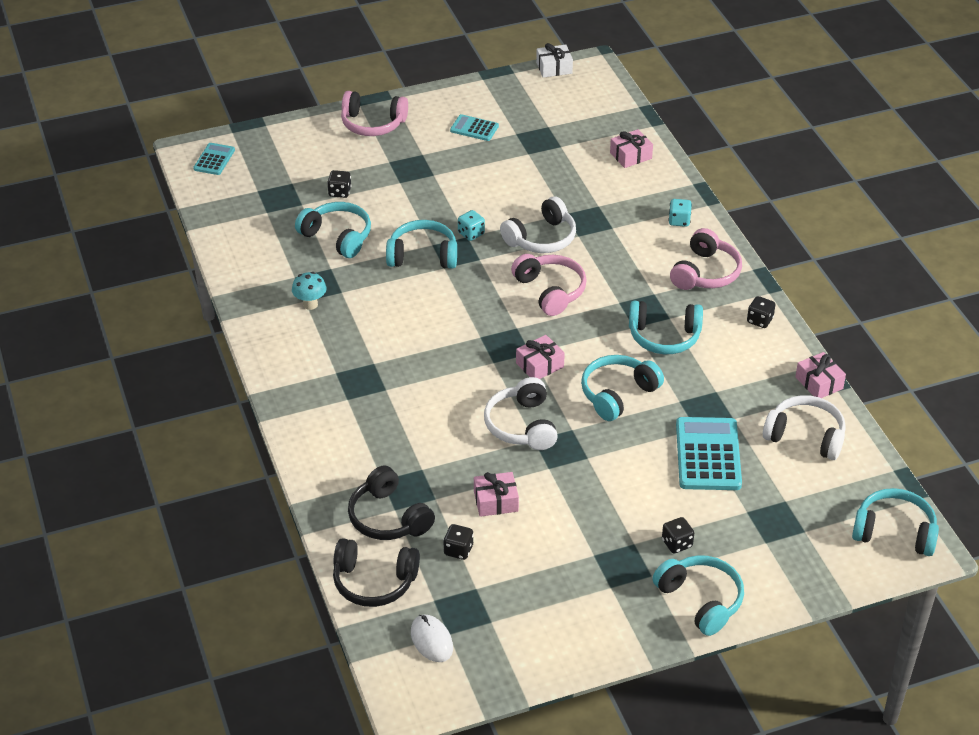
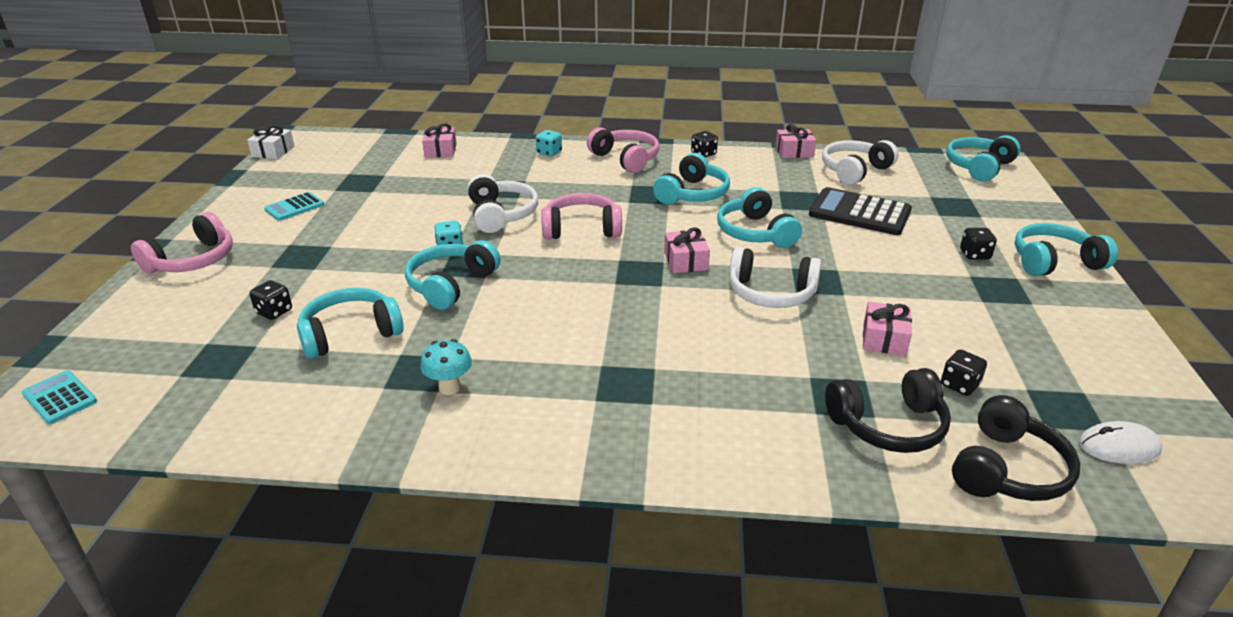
camera: 65 degrees left, 10 degrees down
(708, 455) = (859, 213): turquoise calculator -> black calculator

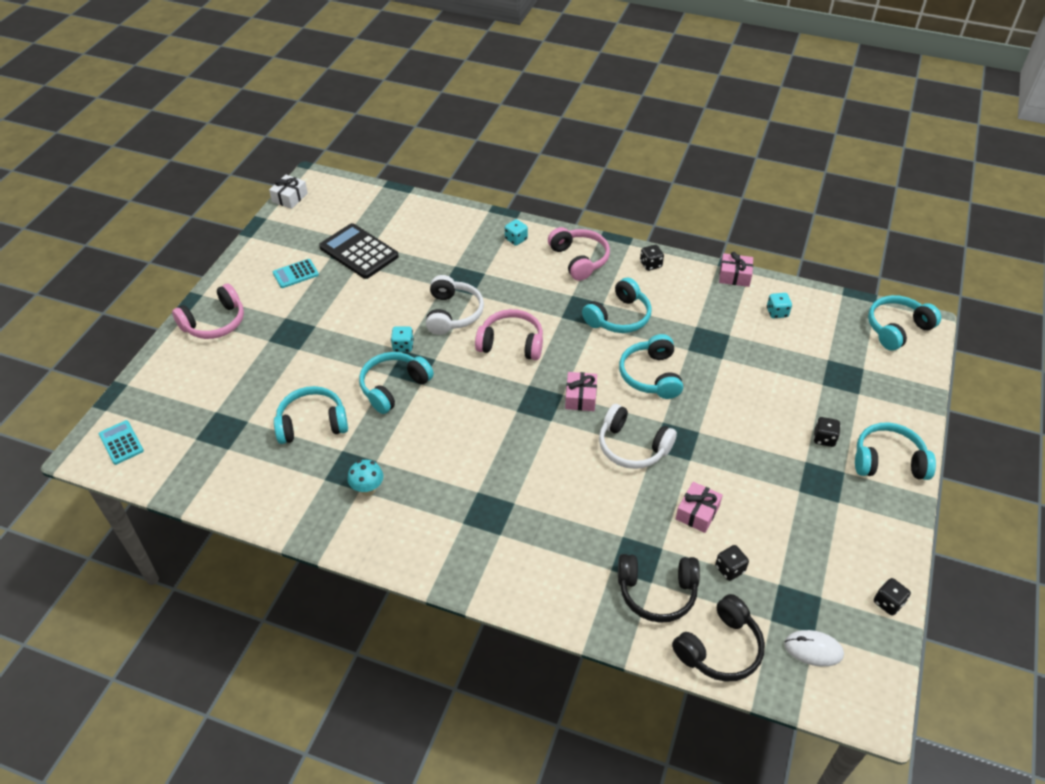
camera: 15 degrees right, 15 degrees up
(274, 312) = (264, 390): black dice -> black dice (888, 603)
(440, 150) = (425, 220): pink gift -> none
(854, 171) = (777, 312): white headphones -> turquoise dice
(859, 213) = (752, 368): black calculator -> black calculator (359, 252)

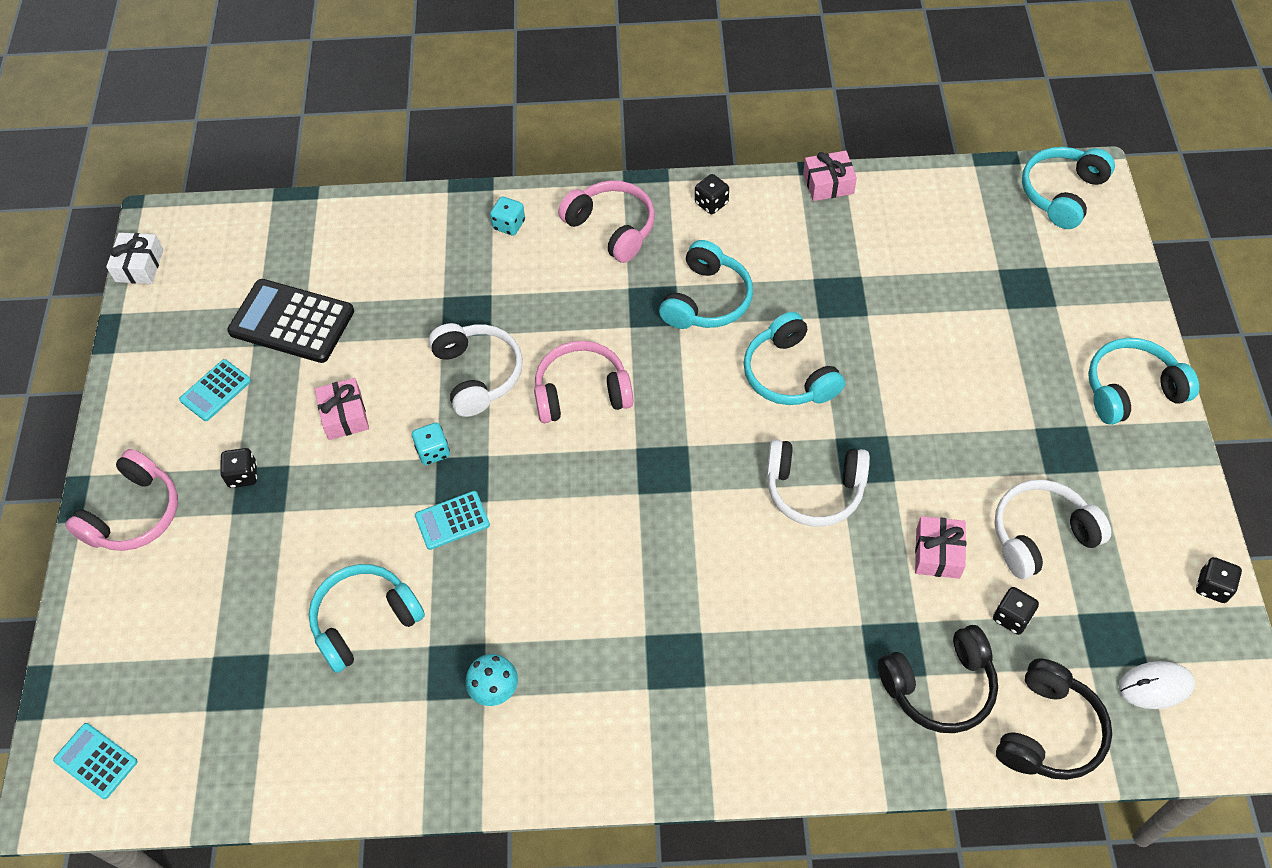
camera: 20 degrees left, 10 degrees up
(394, 387) = (452, 520): turquoise headphones -> turquoise calculator
(580, 397) = (713, 441): pink gift -> pink gift (344, 415)
(776, 527) = (1040, 535): none -> white headphones
(777, 312) = (906, 221): turquoise dice -> none
(824, 438) = (1043, 387): black dice -> black dice (243, 475)

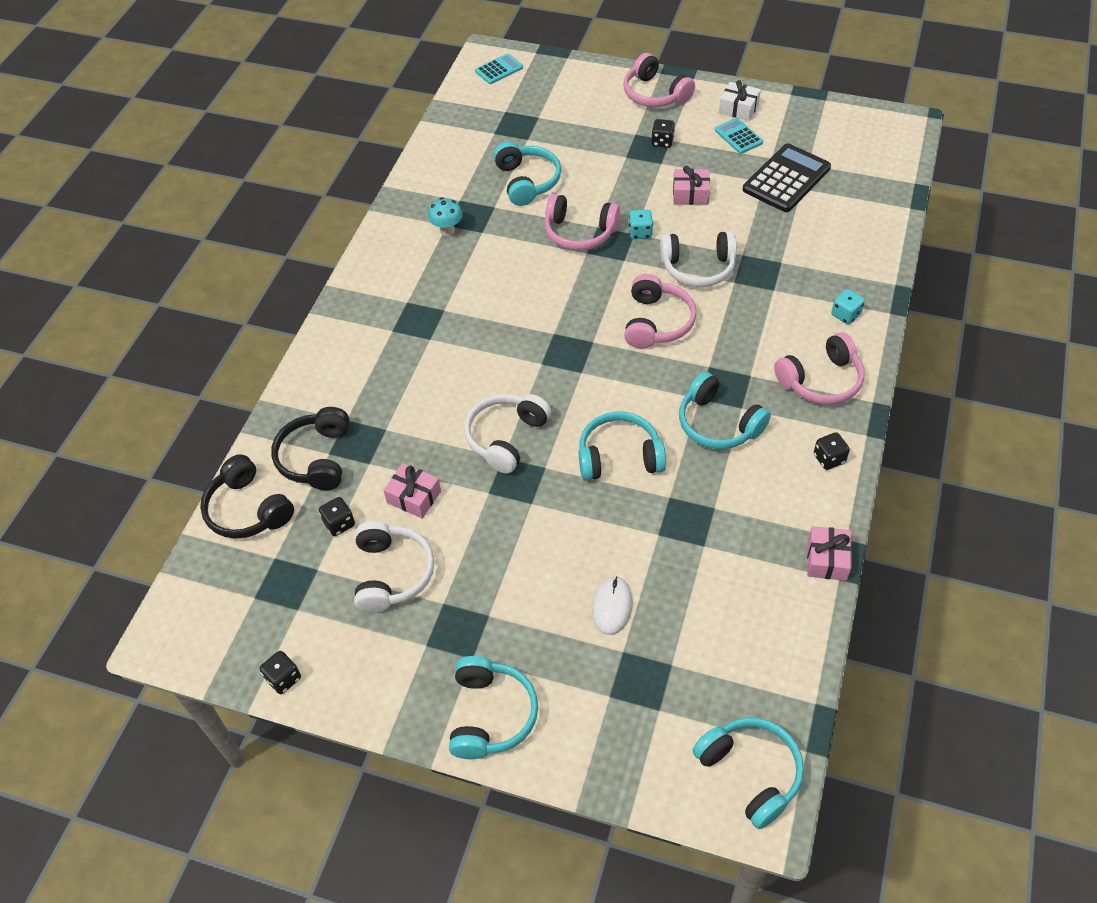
camera: 110 degrees right, 5 degrees down
(139, 265) = (867, 111): white gift -> white gift (738, 108)
(452, 520) = (579, 232): turquoise calculator -> pink headphones
(1155, 686) = (236, 594): white mouse -> white mouse (612, 607)

